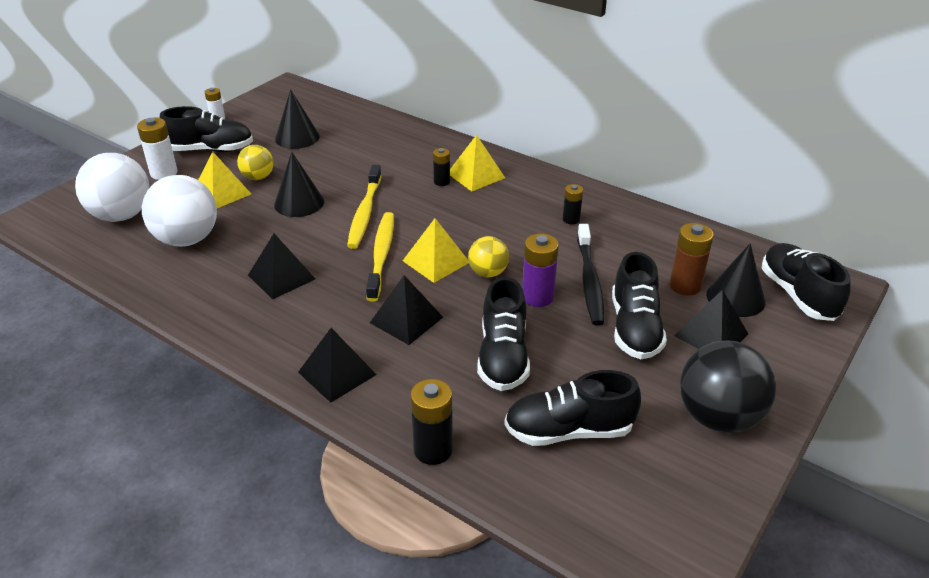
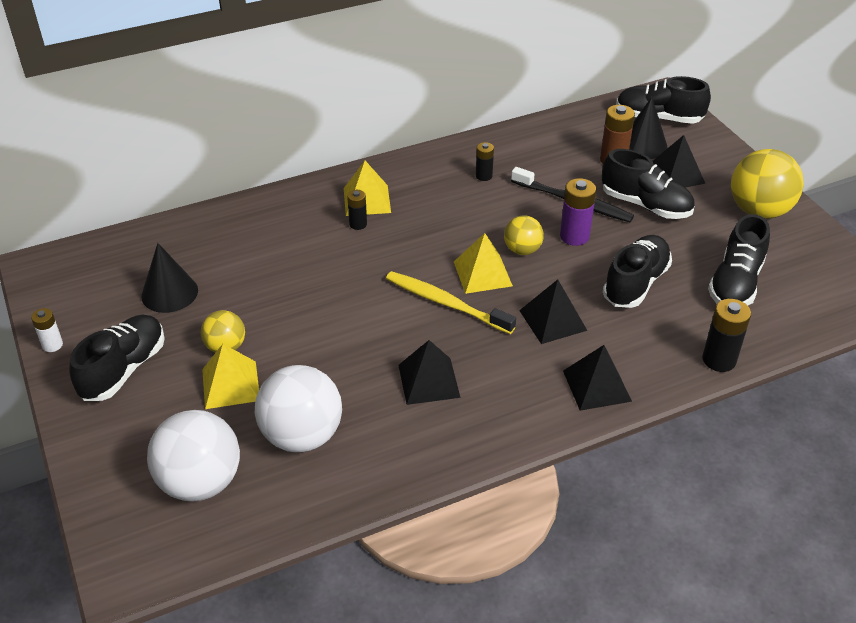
camera: 60 degrees left, 5 degrees up
(164, 173) = (137, 423): white battery -> none
(299, 203) = (306, 330): black cone -> none
(365, 213) = (367, 291): yellow toothbrush -> none
(503, 356) = (635, 283): black shoe -> black shoe turned 90 degrees counterclockwise
(718, 417) = (759, 211): black ball -> yellow ball

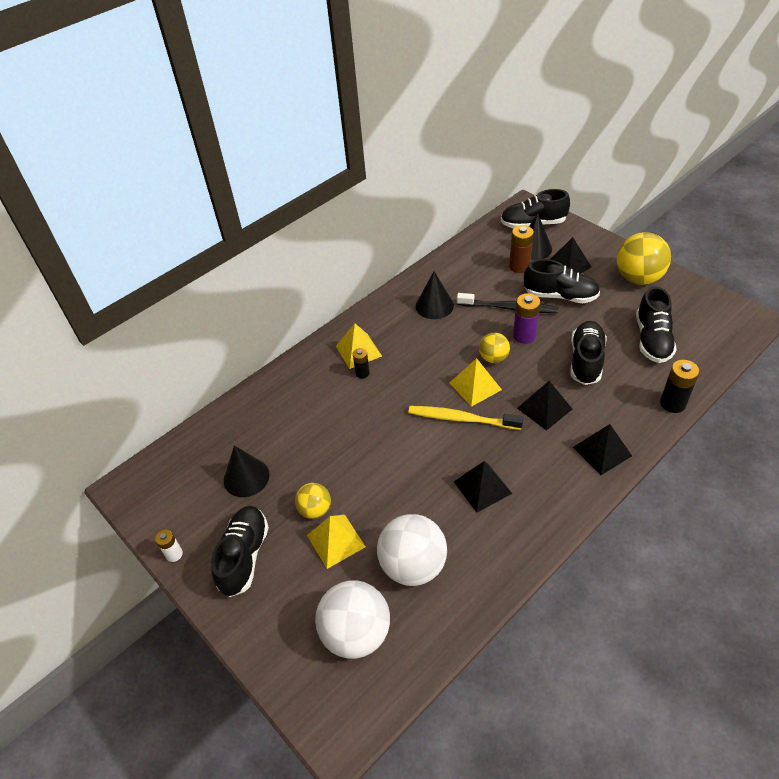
camera: 15 degrees left, 5 degrees up
(484, 176) = (434, 305): black battery -> black cone

